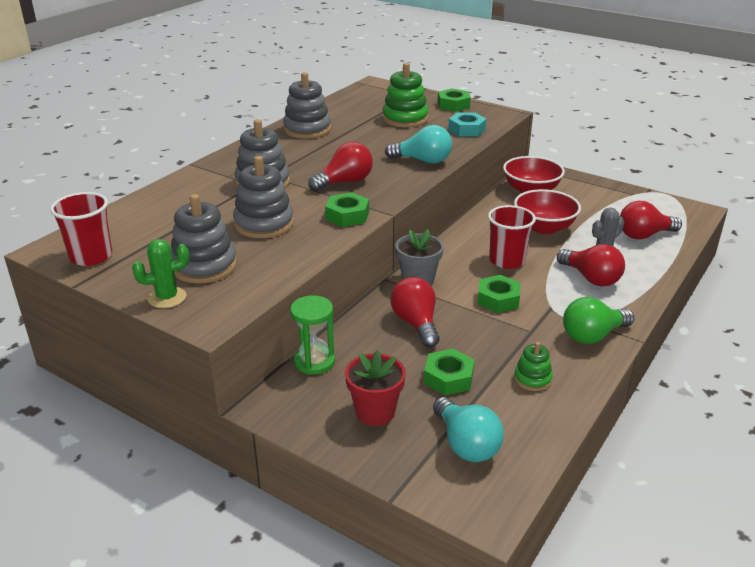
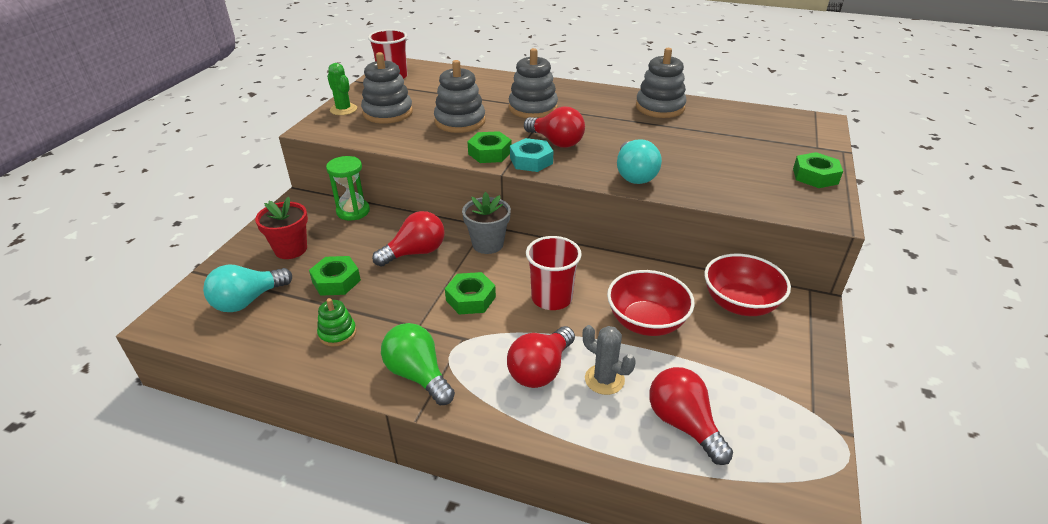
camera: 75 degrees right, 5 degrees up
(405, 119) = (738, 151): green stacking toy -> none
(466, 130) = (745, 193): turquoise nut -> turquoise nut (531, 161)

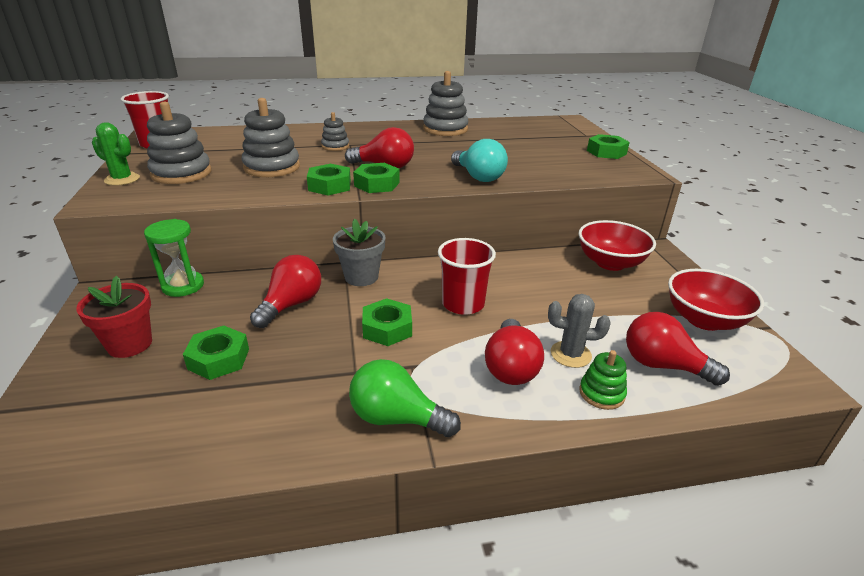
camera: 30 degrees left, 5 degrees down
(248, 301) = (110, 418): turquoise light bulb -> none
(337, 333) = (265, 411): green stacking toy -> green stacking toy (601, 393)
(531, 161) = (377, 184): turquoise nut -> green nut
(533, 108) = (335, 146): grey stacking toy -> grey stacking toy, size x0.55
(646, 322) = (558, 298): red bowl -> red bowl (704, 320)

